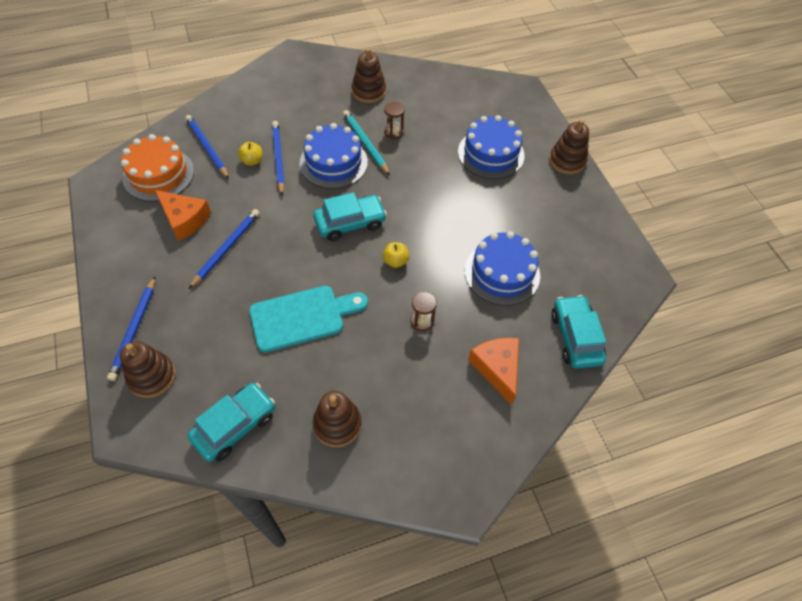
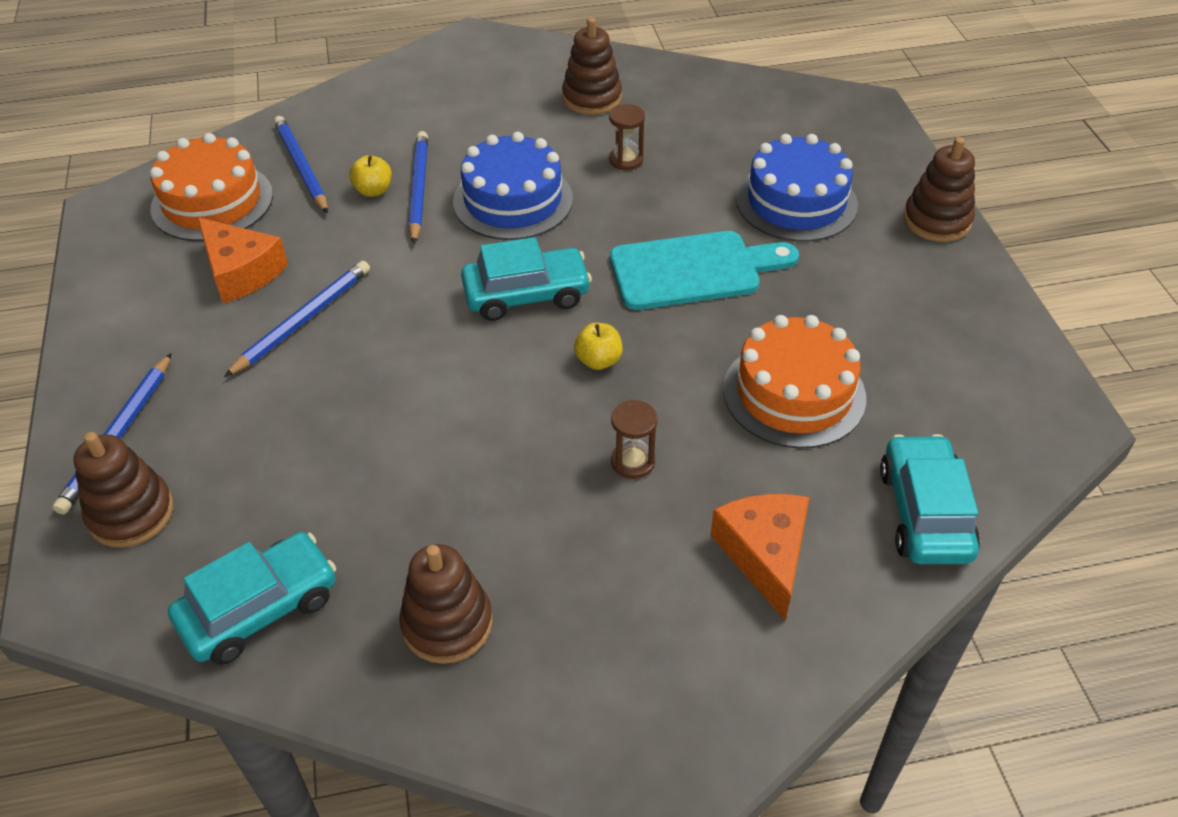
camera: 10 degrees right, 10 degrees down
(302, 317) = (415, 438): turquoise cutting board -> turquoise cutting board (693, 270)
(365, 143) = (574, 175): turquoise pencil -> none
(502, 273) = (794, 393): blue cake -> orange cake

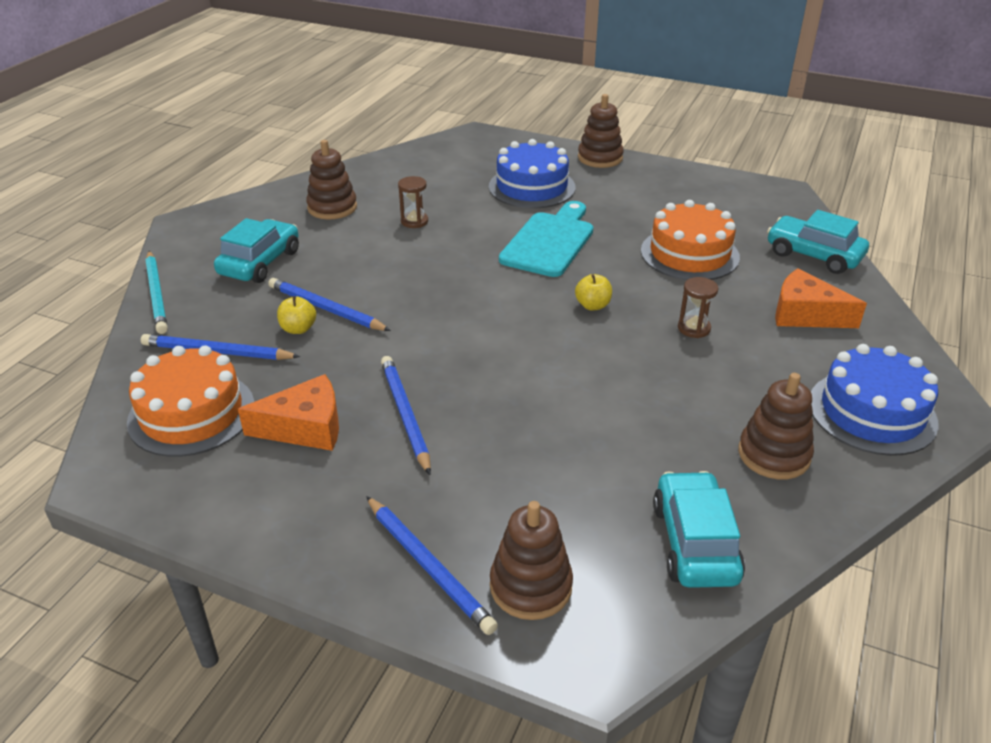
camera: 55 degrees left, 10 degrees down
(352, 89) = (156, 294): none -> turquoise pencil
(513, 200) = (395, 276): blue cake -> blue cake (872, 412)
(526, 294) = (498, 308): turquoise car -> turquoise car (260, 262)

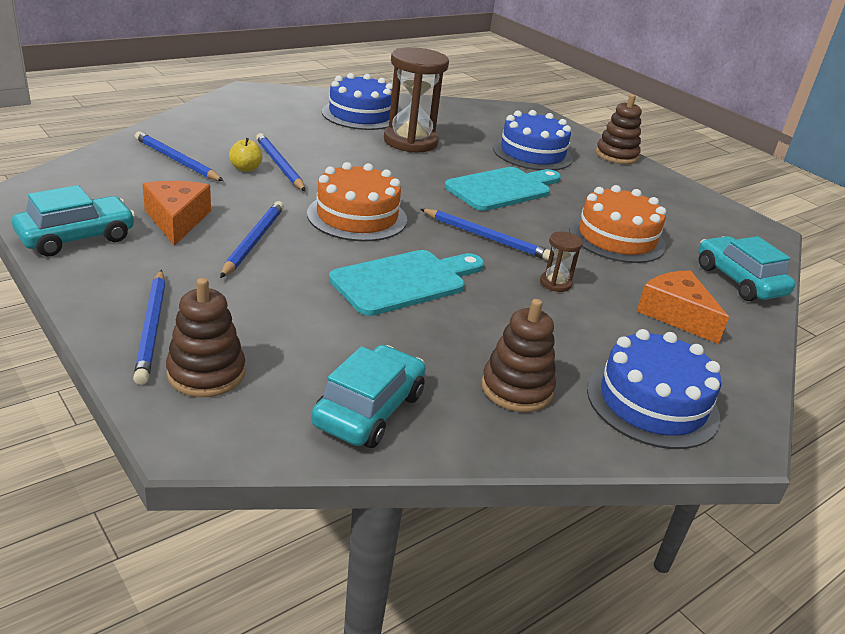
camera: 25 degrees right, 5 degrees down
(156, 294) = (180, 118): turquoise pencil -> none
(191, 413) = (117, 184): orange cake -> orange cake (357, 216)
(260, 262) = (269, 126): turquoise car -> turquoise car (77, 237)
(305, 427) = (177, 220): orange cheese -> orange cheese turned 120 degrees counterclockwise
(332, 207) = (360, 115): brown stacking toy -> blue cake
(414, 221) = (410, 142): brown hourglass -> brown hourglass, size x2.25
(580, 390) = (405, 281): none -> turquoise cutting board
(592, 305) = (486, 237): yellow apple -> blue pencil

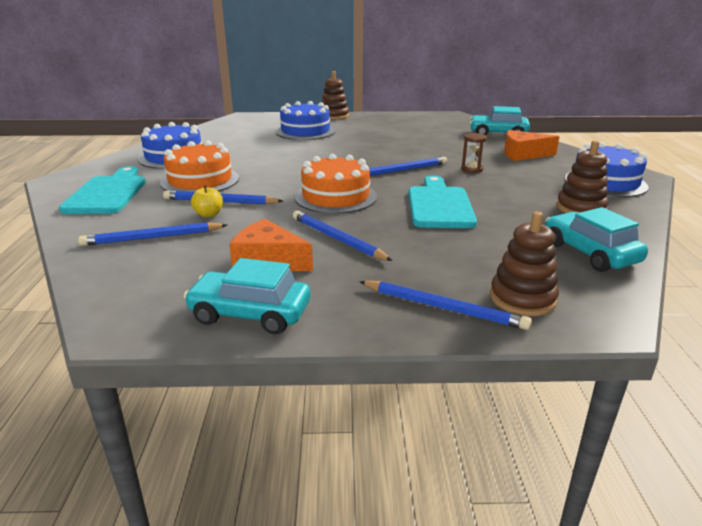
camera: 50 degrees left, 5 degrees down
(77, 237) = (250, 314): turquoise car -> turquoise car turned 75 degrees counterclockwise
(410, 142) = (242, 155): brown hourglass -> none
(502, 189) = (343, 150): turquoise cutting board -> turquoise cutting board (108, 193)
(616, 238) = (432, 143): orange cake -> orange cake (200, 180)

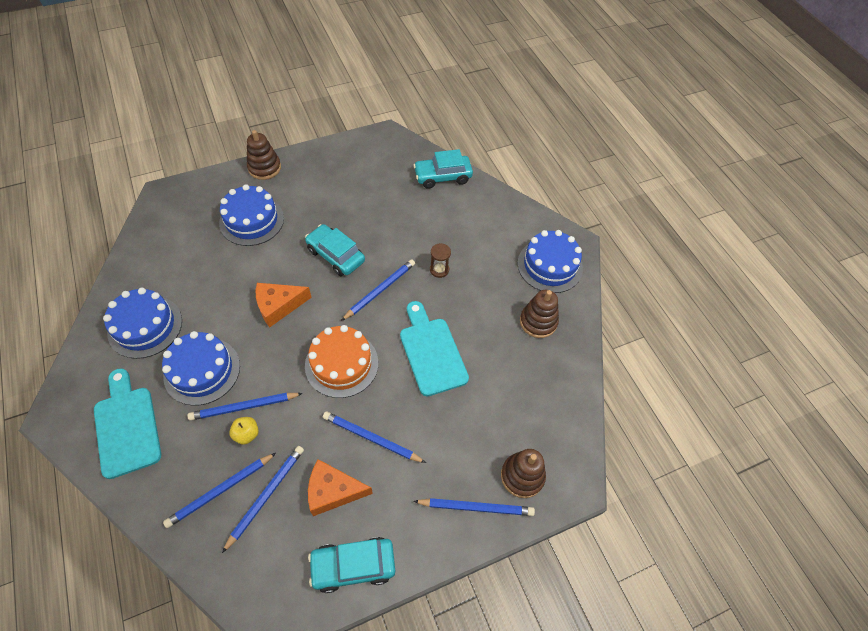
camera: 25 degrees left, 30 degrees up
(194, 249) = (266, 496): none -> blue pencil
(200, 180) = (202, 370): orange cake -> blue cake
(523, 154) = (475, 222): orange cheese -> orange cheese (279, 306)
(589, 253) = (554, 396): turquoise car -> turquoise car (335, 255)

